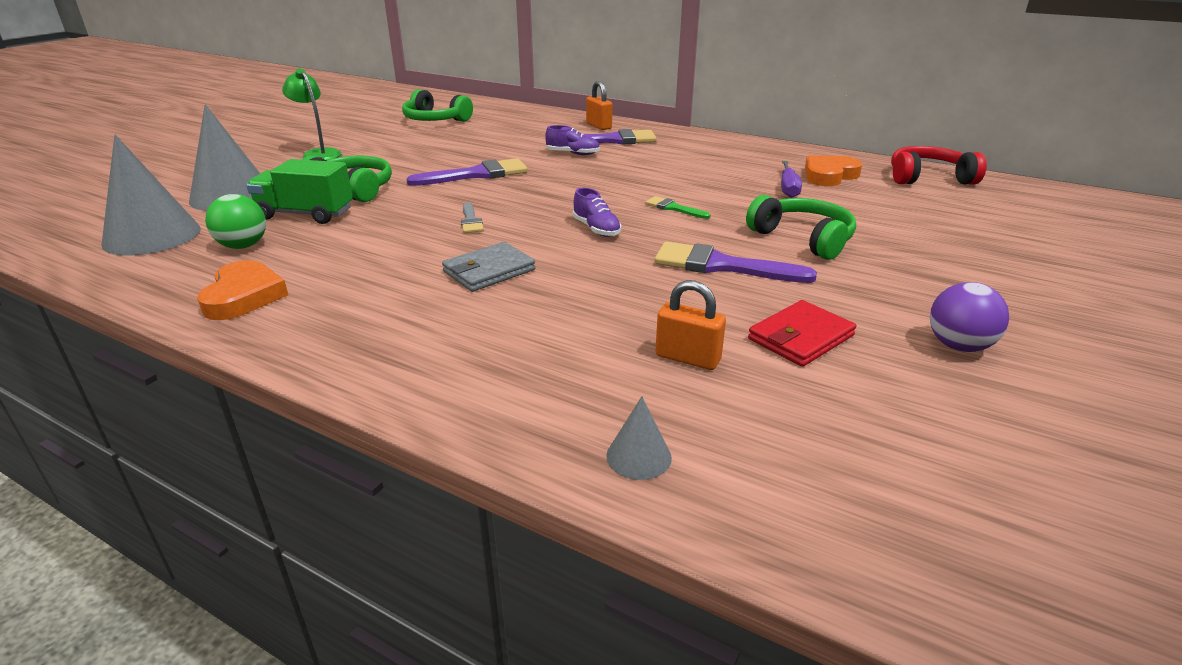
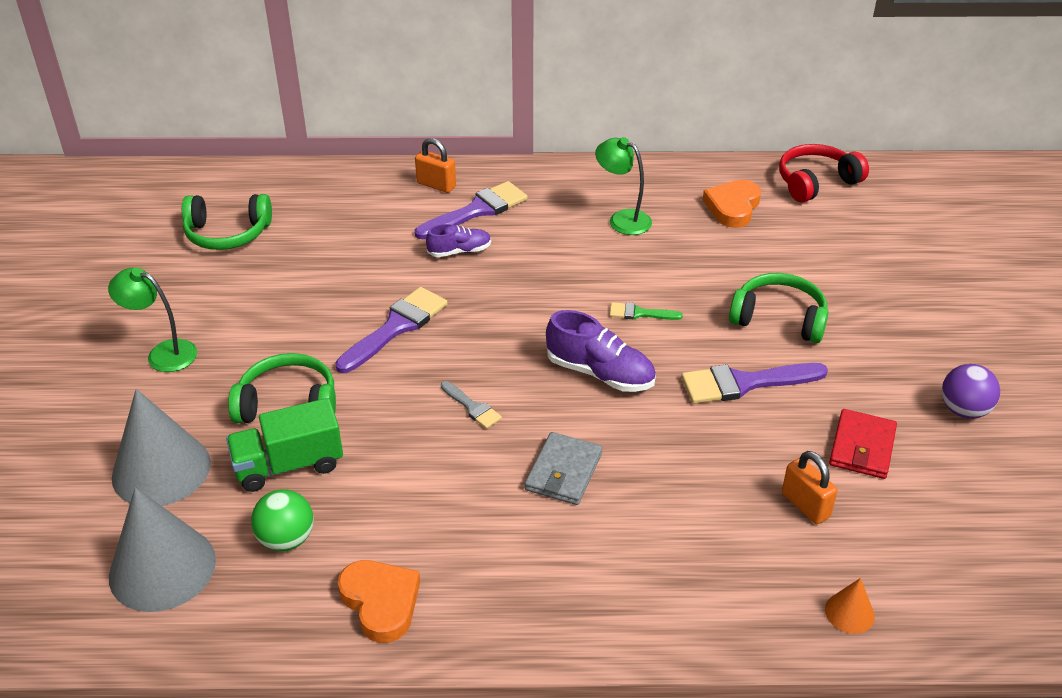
camera: 30 degrees left, 10 degrees up
(596, 229) = (600, 373): purple shoe -> purple shoe, size x1.61
(639, 456) = (849, 612): grey cone -> orange cone
(687, 358) = (805, 505): orange padlock -> orange padlock turned 60 degrees clockwise
(721, 163) = (622, 219): none -> green lamp
(788, 188) = (713, 243): purple screwdriver -> none

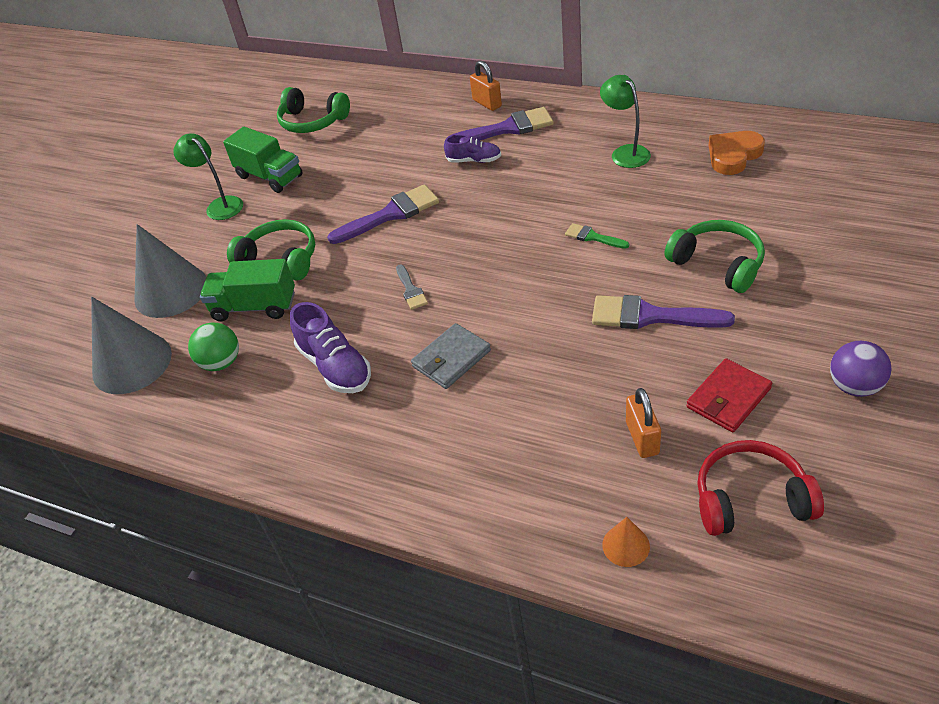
camera: 30 degrees right, 5 degrees up
(211, 308) = (269, 176): none -> green truck
(381, 602) = (257, 428): orange heart -> none
(600, 373) = (529, 282): purple shoe -> purple shoe (335, 366)
(816, 182) = (829, 143): red headphones -> red headphones (750, 499)

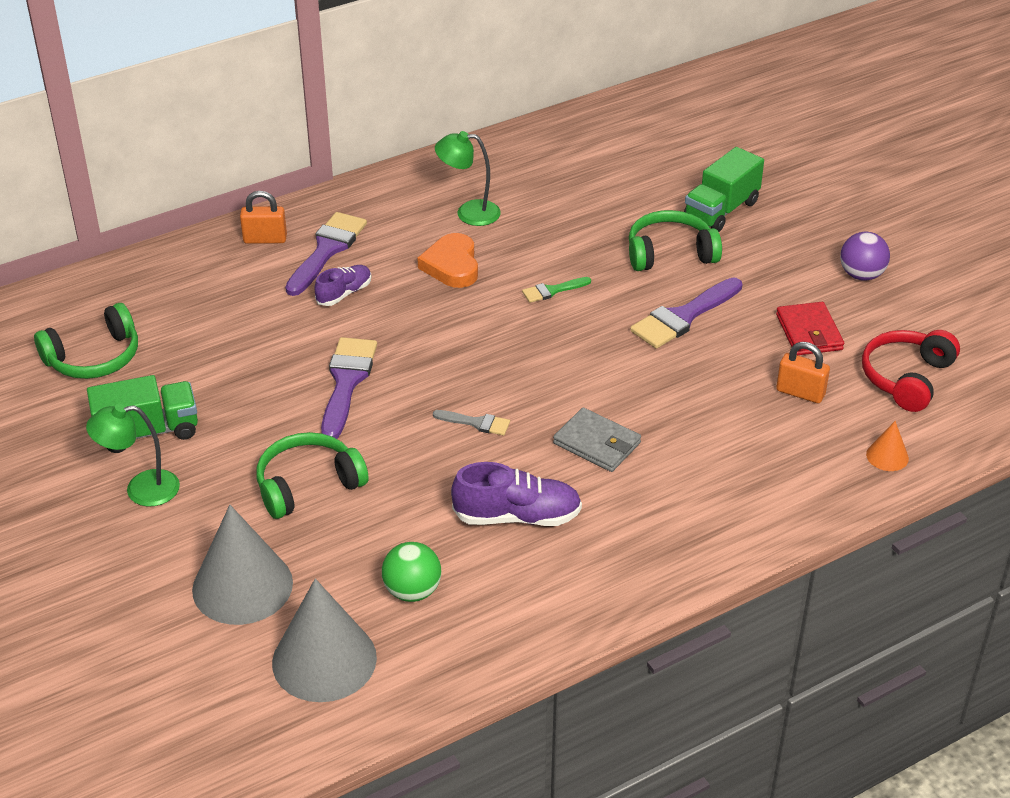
camera: 60 degrees left, 5 degrees down
(254, 307) = (357, 534): green truck -> green truck (721, 210)
(451, 359) = (597, 443): grey wallet -> grey wallet turned 45 degrees counterclockwise
(733, 155) = (557, 169): orange heart -> orange heart (452, 265)

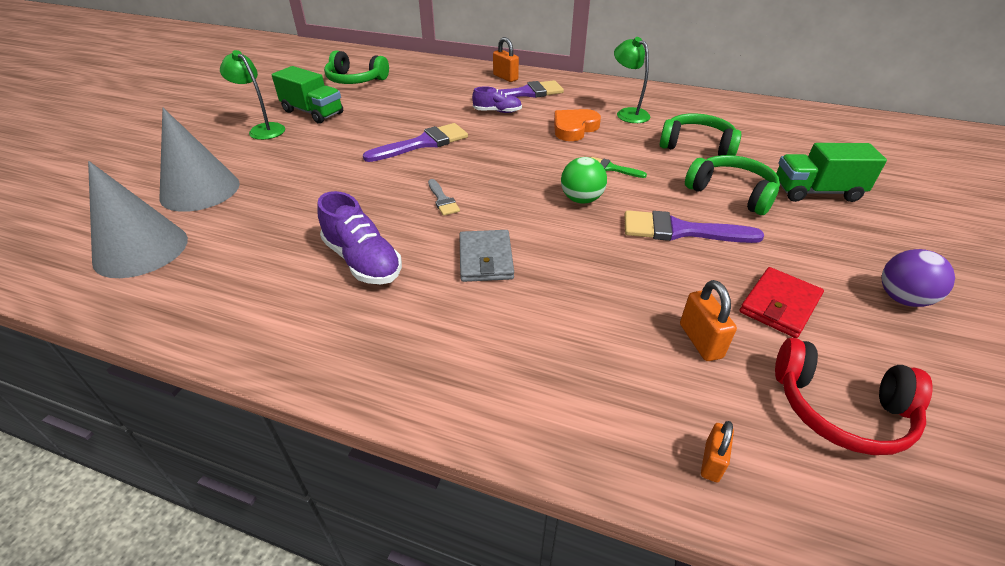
camera: 50 degrees right, 0 degrees up
(308, 485) = (315, 171): green headphones -> green headphones (697, 146)
(412, 591) = (240, 253): green ball -> green ball (581, 199)
(887, 456) = (712, 462): orange cone -> orange padlock
(906, 378) = (840, 409): red headphones -> red headphones turned 150 degrees counterclockwise

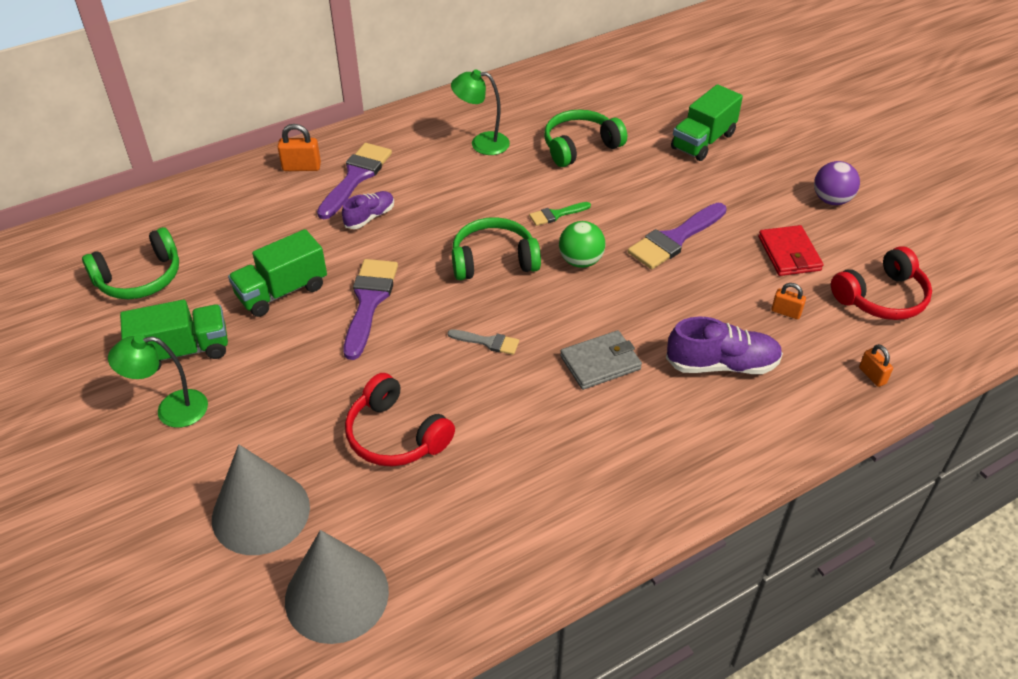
camera: 50 degrees left, 5 degrees up
(311, 205) = (395, 435): none -> red headphones
(363, 261) = (526, 438): purple shoe -> purple shoe (722, 364)
(395, 116) = (282, 291): none -> green truck
(486, 259) = (600, 362): grey wallet -> grey wallet turned 60 degrees counterclockwise
(574, 128) = (466, 191): orange heart -> none
(700, 341) = (786, 312): orange padlock -> orange padlock, size x0.66
(731, 193) = (660, 180): green headphones -> green headphones (493, 260)

